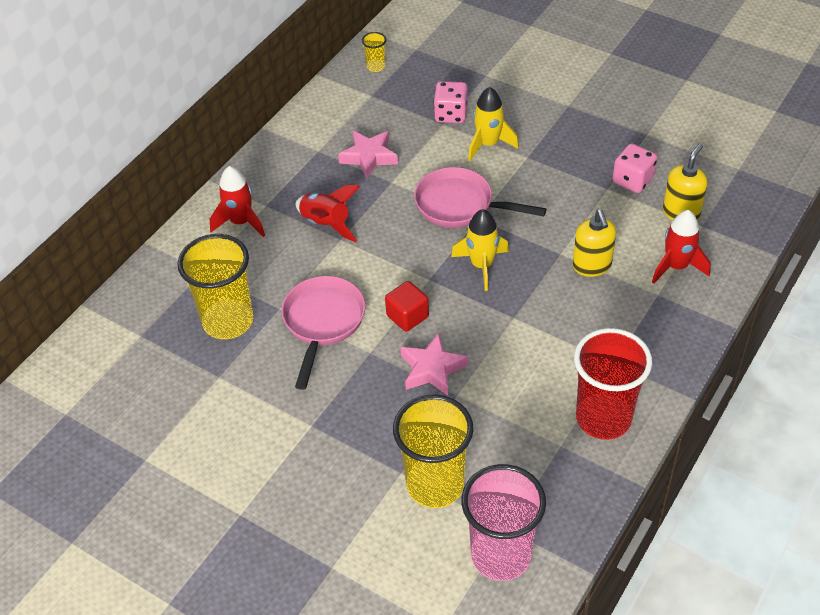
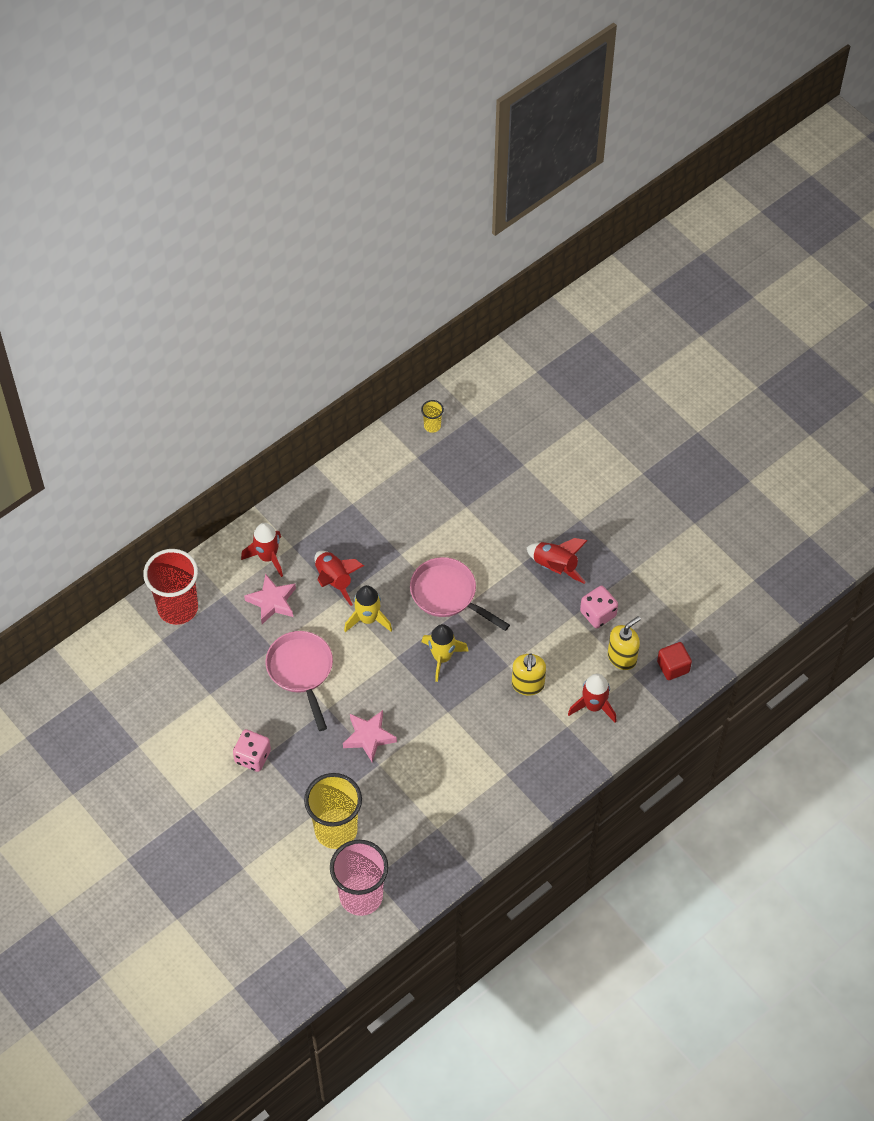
camera: 15 degrees right, 10 degrees up
(228, 321) = (230, 647): yellow cup -> none
(323, 323) = (301, 671): pink pan -> pink pan turned 45 degrees counterclockwise
(369, 157) = (392, 523): pink star -> pink star (272, 602)
(407, 316) = (367, 685): red cube -> red cube (673, 667)
(451, 114) = (476, 499): pink dice -> pink dice (252, 757)
(488, 144) = (495, 540): yellow rocket -> yellow rocket (368, 619)
(564, 151) = (555, 566): none -> red rocket
(603, 418) = (477, 817): red cup -> red cup (178, 608)

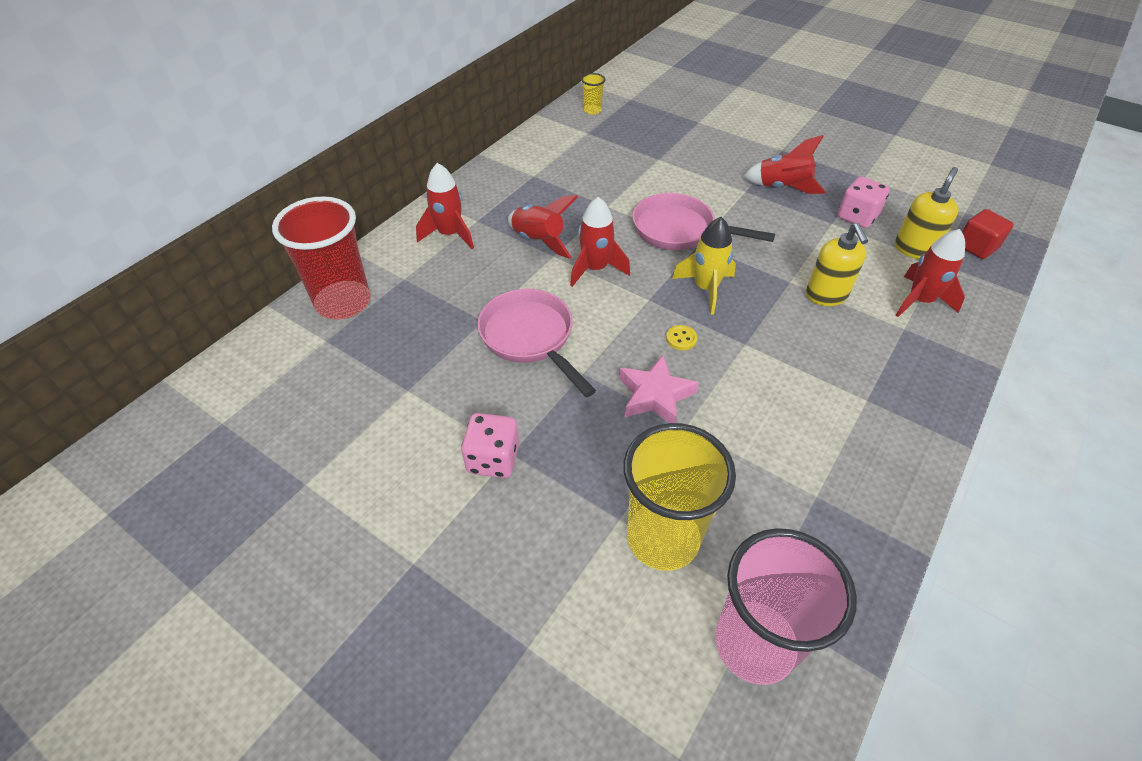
camera: 15 degrees left, 10 degrees down
(272, 602) = (468, 274): pink star -> none
(368, 619) = (595, 269): yellow rocket -> red rocket
(405, 697) = (681, 339): none -> yellow button

